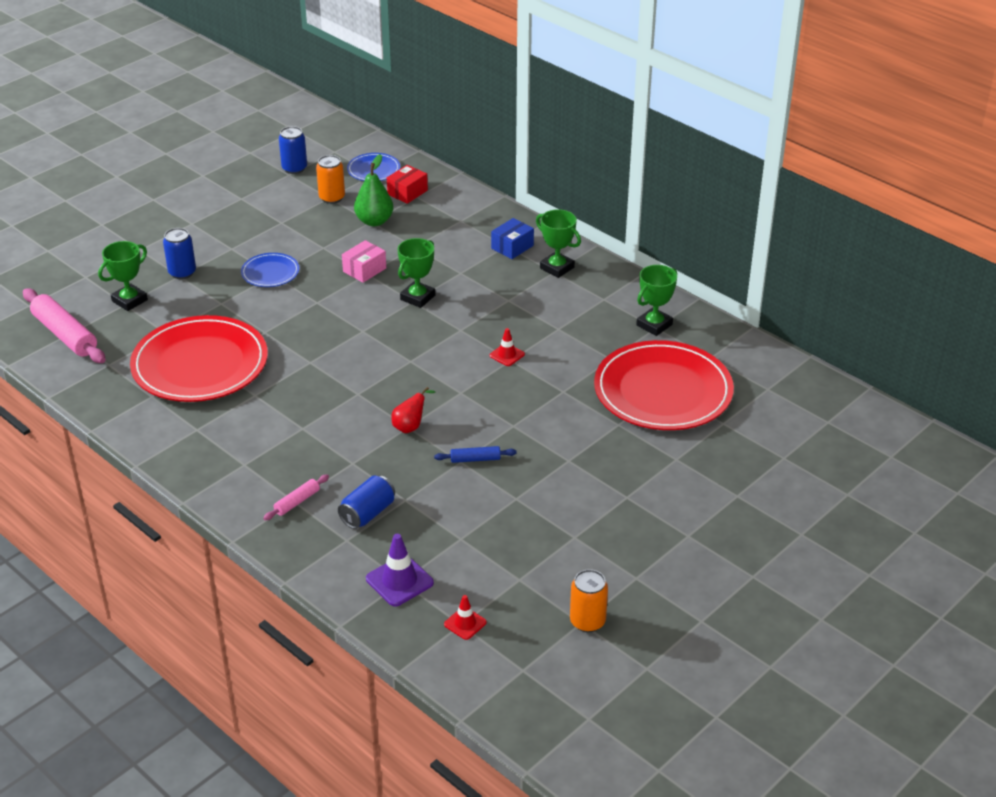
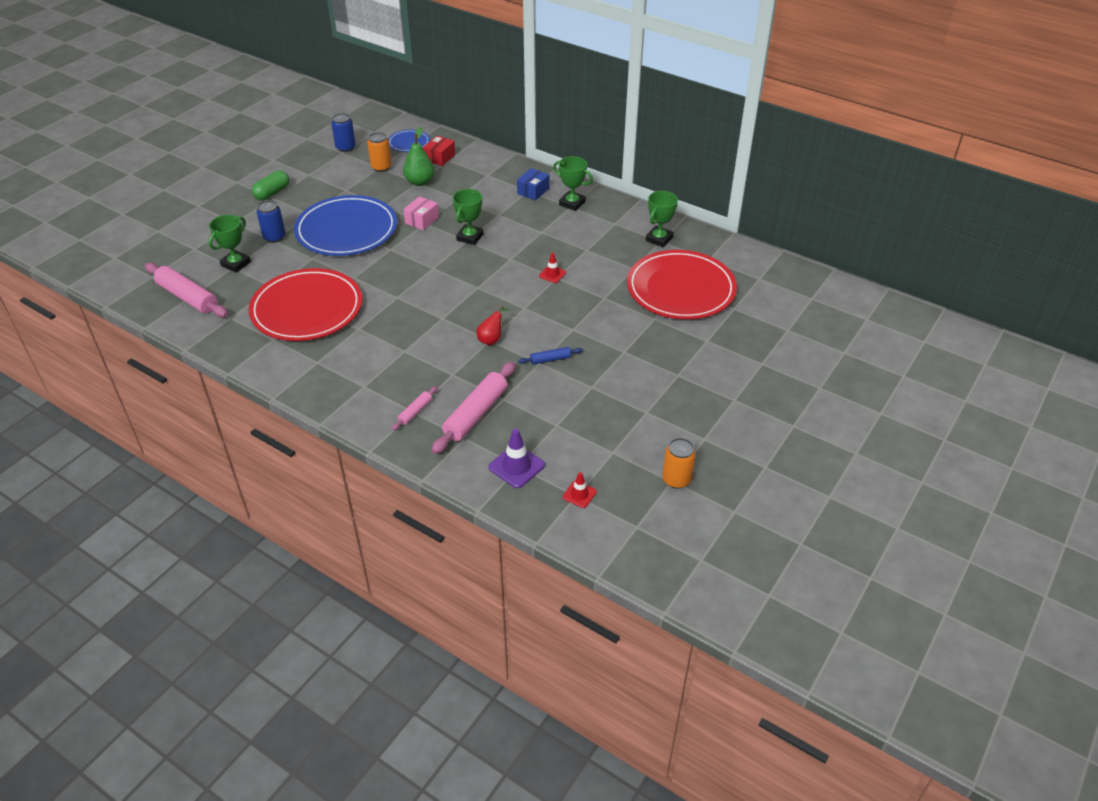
camera: 10 degrees left, 5 degrees up
(192, 217) = (272, 193): none -> green capsule
(270, 272) = (346, 230): blue plate -> blue plate, size x2.17
(368, 513) = (476, 414): blue can -> pink rolling pin

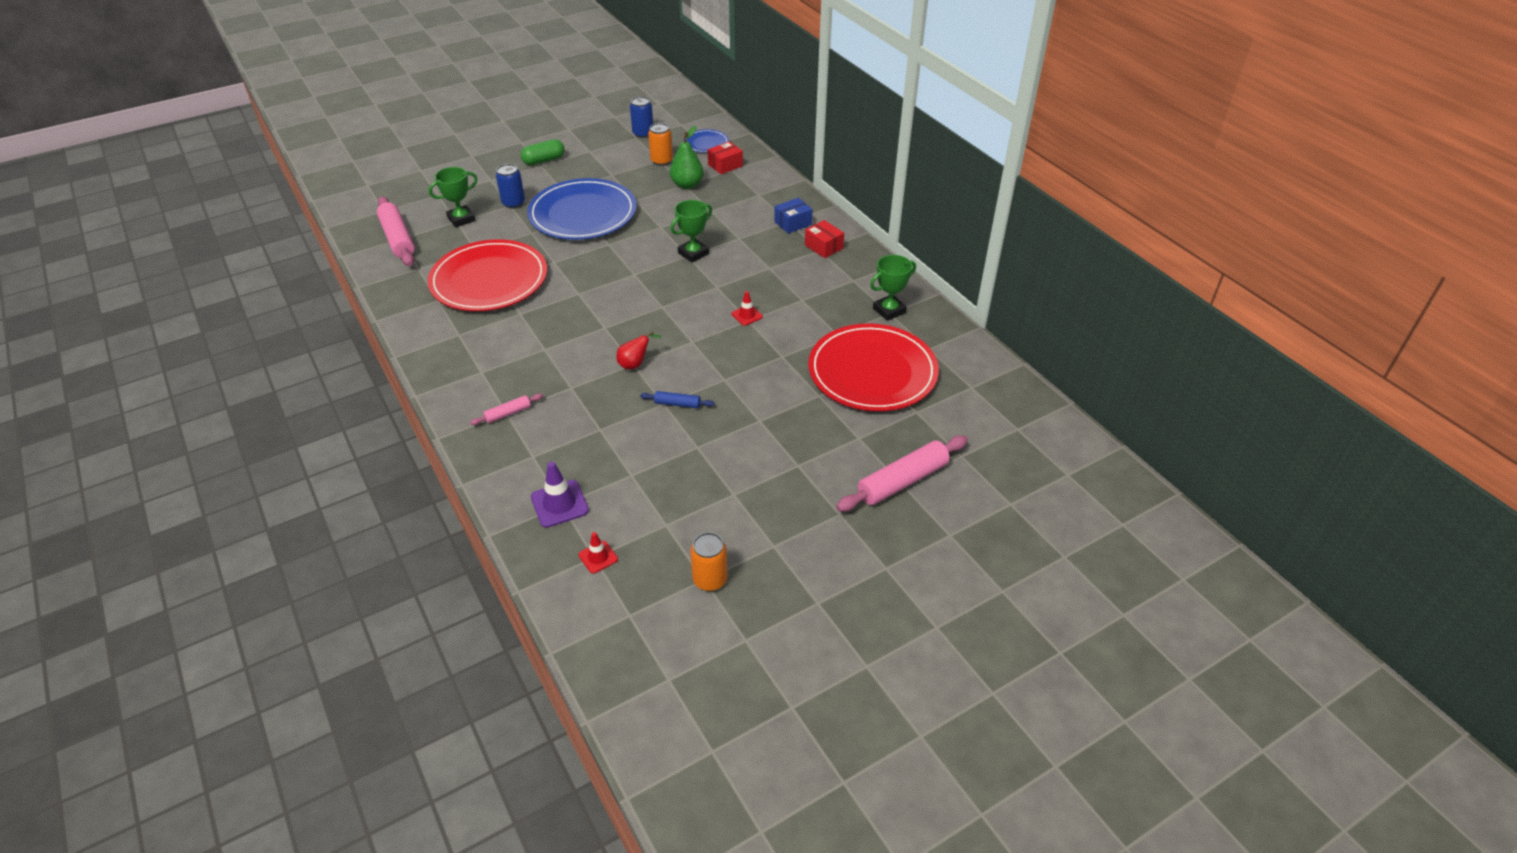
camera: 25 degrees right, 0 degrees up
(422, 220) = (660, 223): pink box -> none
(476, 414) = (562, 435): pink rolling pin -> pink rolling pin (902, 481)
(572, 203) = (823, 247): green trophy -> red box

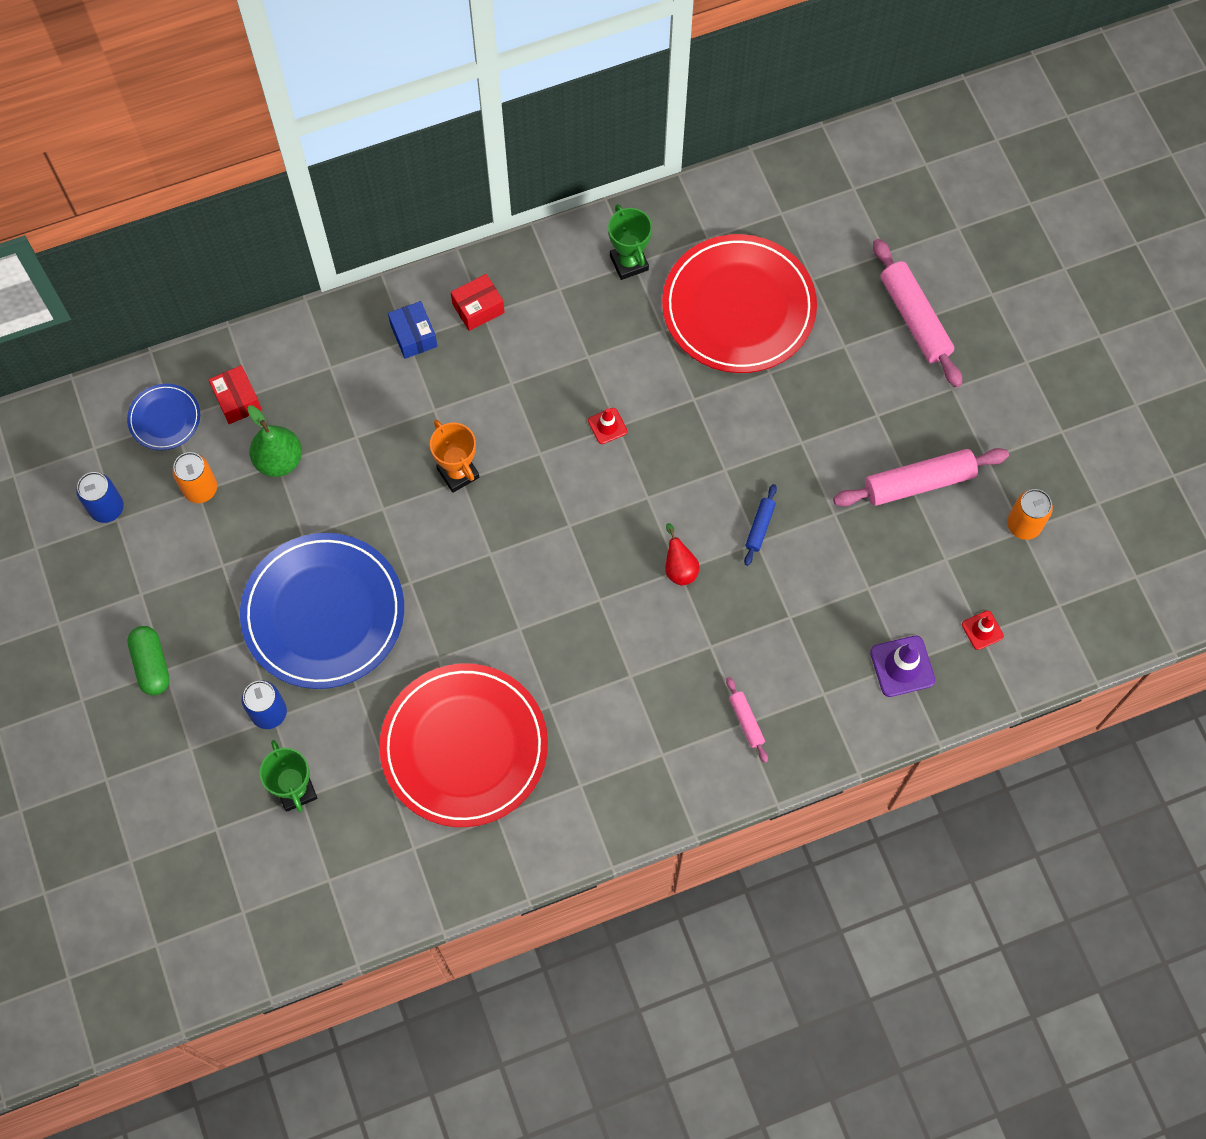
camera: 80 degrees left, 25 degrees up
(398, 238) = (328, 883): pink rolling pin -> pink rolling pin (919, 483)
(693, 253) = (458, 473): green trophy -> orange trophy

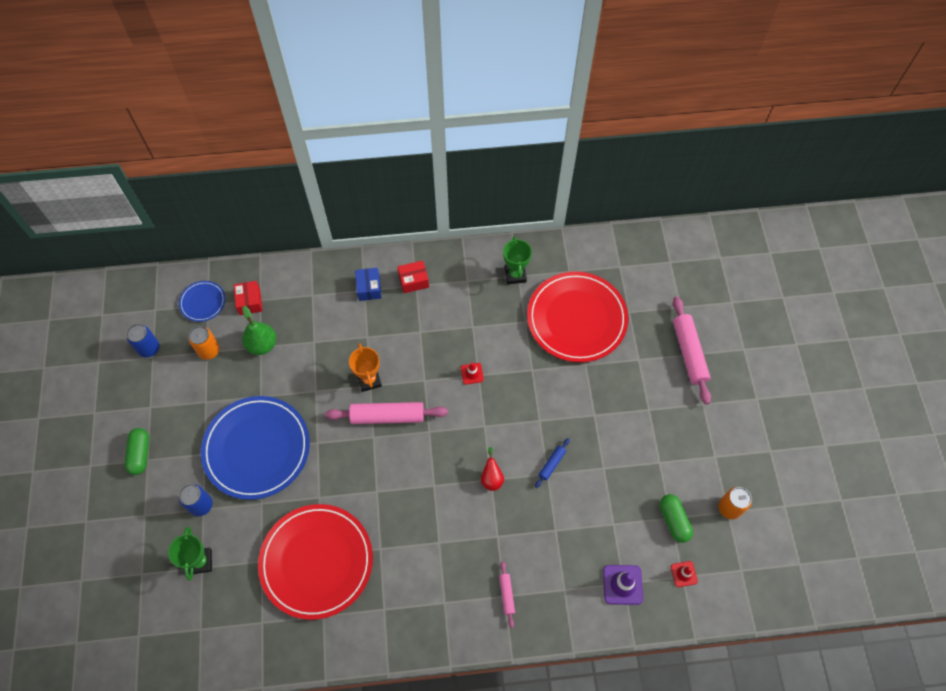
camera: 15 degrees right, 5 degrees down
(919, 483) = (665, 461): pink rolling pin -> pink rolling pin (387, 416)
(951, 562) = (674, 520): none -> green capsule

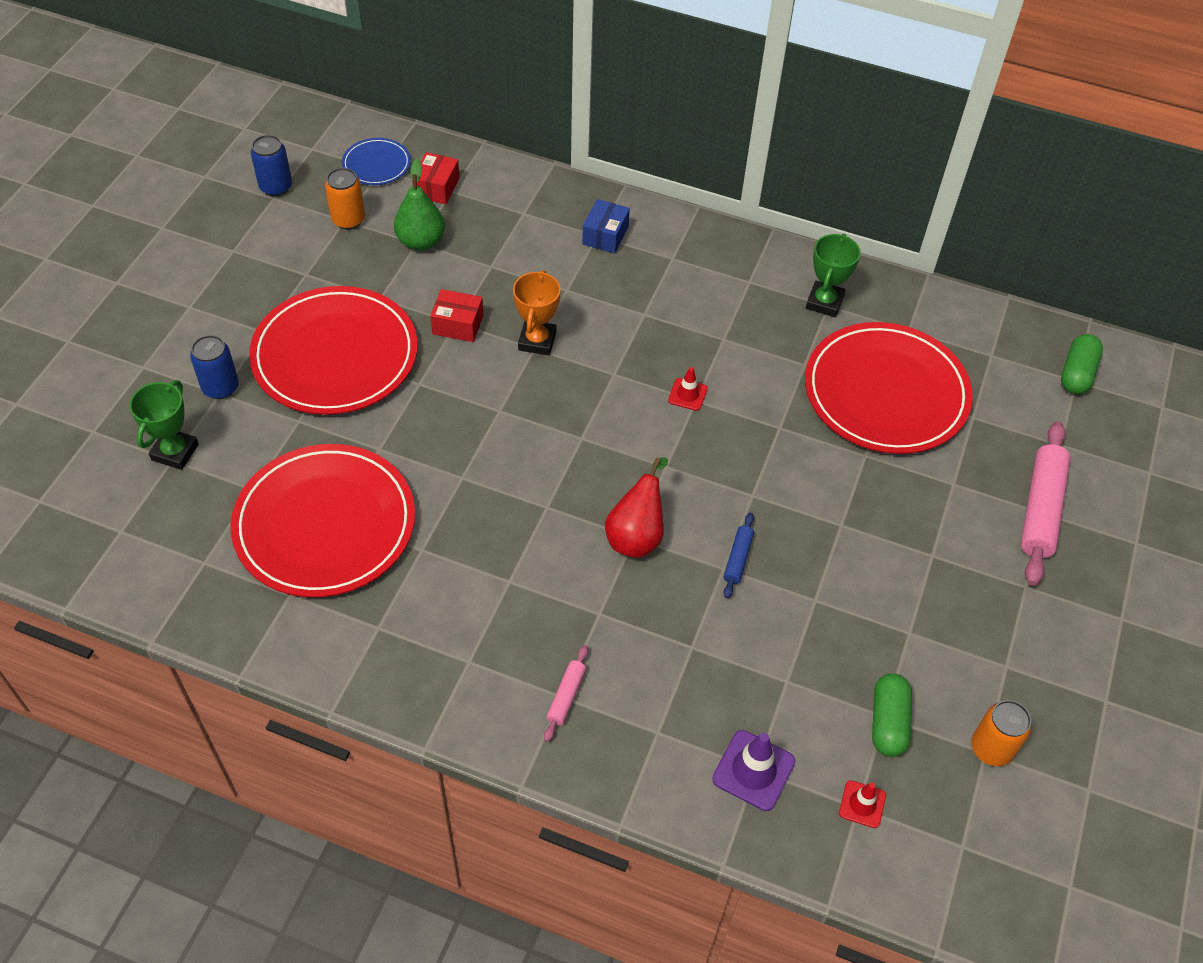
camera: 25 degrees right, 10 degrees down
(140, 454) = (185, 297): green capsule -> green capsule (1076, 373)
(257, 448) = (335, 355): blue plate -> red plate
(387, 416) = (534, 394): pink rolling pin -> none
(413, 281) = (673, 251): red box -> red box (458, 325)
(491, 478) = (636, 535): red pear -> red pear, size x1.52
(552, 464) = (738, 559): blue rolling pin -> blue rolling pin turned 45 degrees counterclockwise

